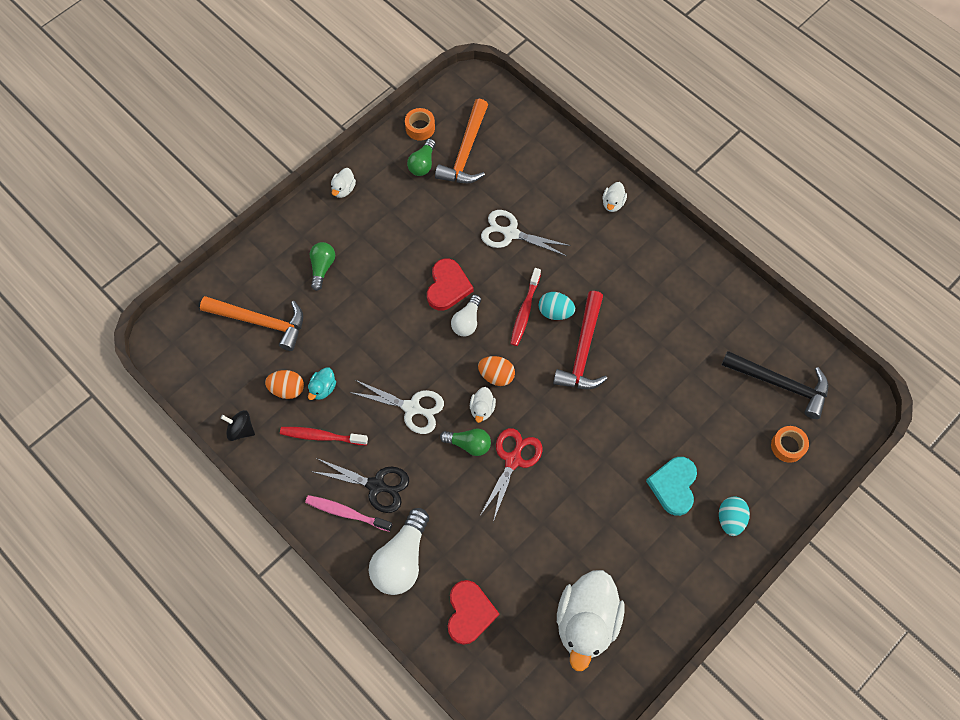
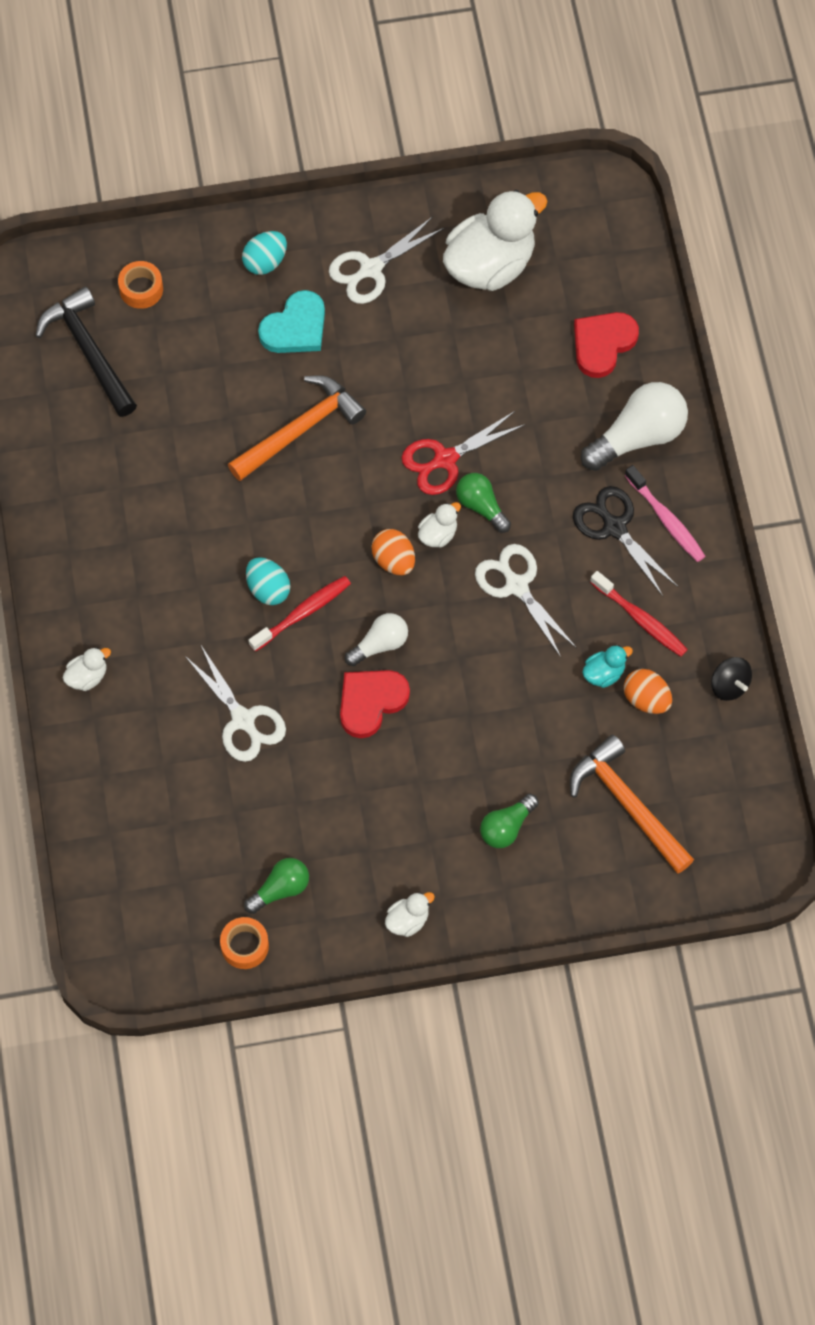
camera: 145 degrees left, 0 degrees up
(466, 152) = (212, 869): orange hammer -> orange hammer (300, 429)
(583, 350) = (273, 525): red hammer -> none
(660, 562) = (371, 269): none -> white scissors

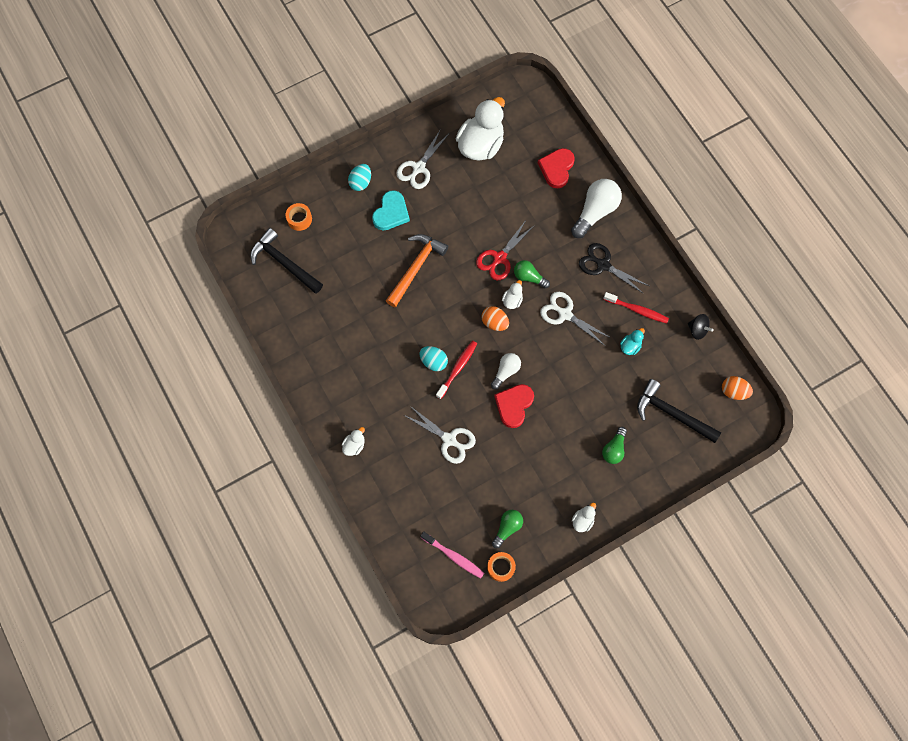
camera: 20 degrees left, 5 degrees up
(627, 804) = (672, 413): orange hammer -> black hammer
(646, 699) = (658, 352): orange egg -> orange egg (733, 391)
(666, 519) = (628, 251): pink toothbrush -> pink toothbrush (454, 556)

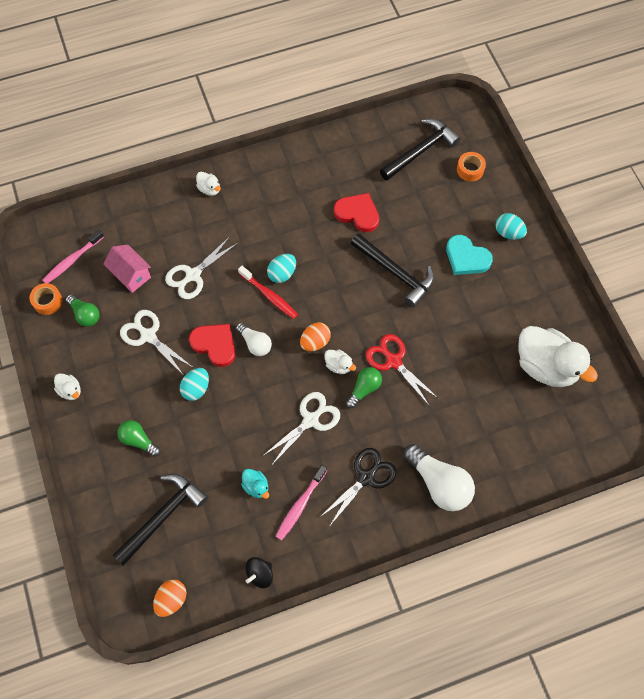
camera: 100 degrees right, 5 degrees down
(416, 267) = (395, 273): orange hammer -> black hammer
(419, 168) = (521, 294): white scissors -> white scissors (148, 336)
(459, 496) = (131, 275): none -> pink house
(556, 168) = (504, 449): red heart -> red heart (357, 214)
(557, 412) = (196, 388): none -> turquoise egg
(637, 310) = (300, 505): red toothbrush -> pink toothbrush

